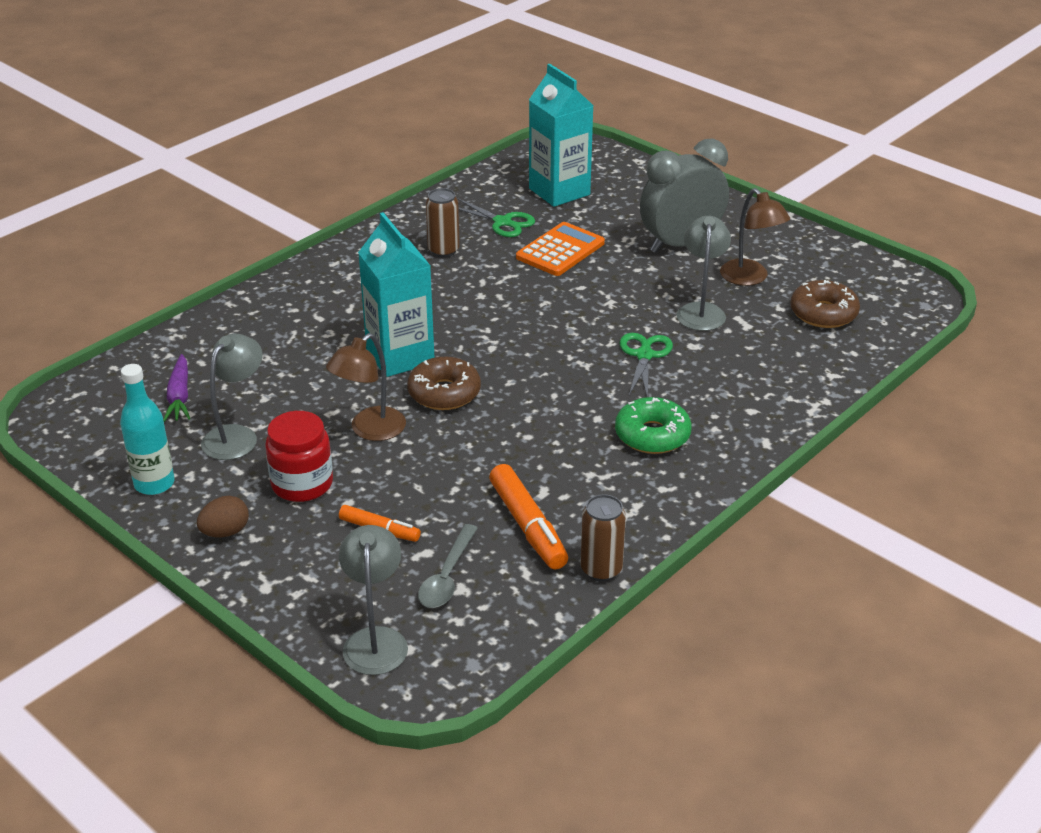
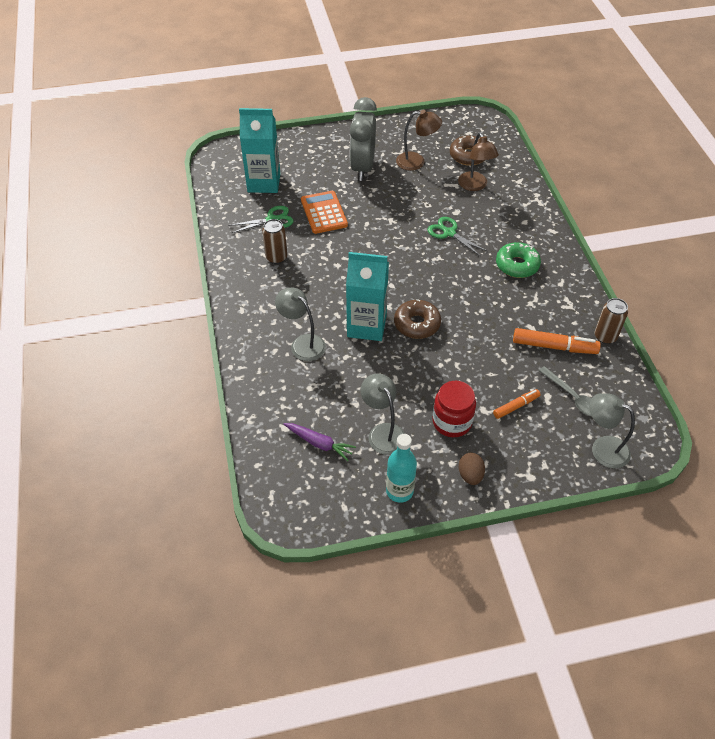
camera: 55 degrees left, 15 degrees up
(370, 430) = (426, 370): brown lamp -> brown lamp (475, 186)
(701, 311) = (429, 193): grey lamp -> grey lamp (302, 343)

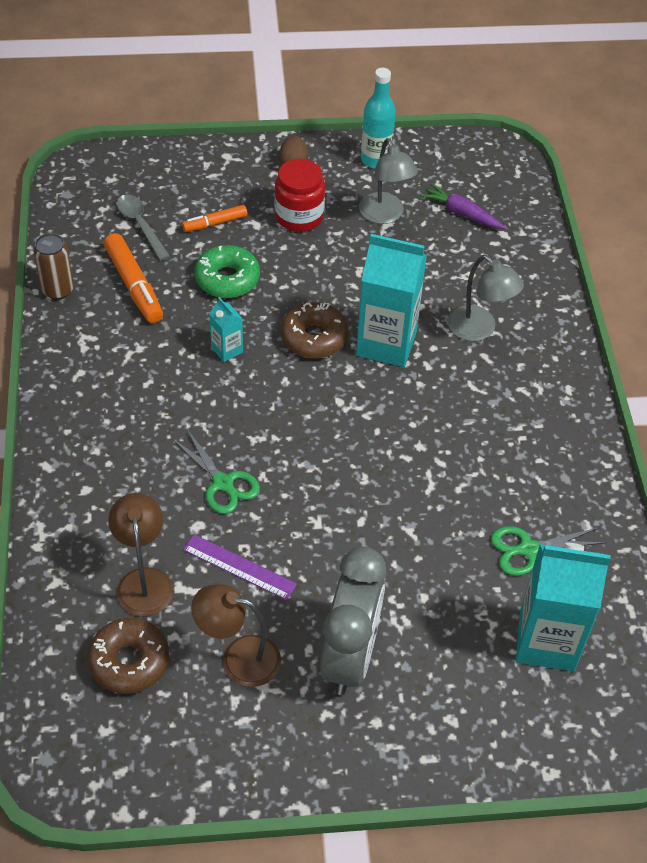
camera: 175 degrees left, 0 degrees up
(276, 257) = (518, 471): brown can -> none
(324, 212) = (434, 553): orange calculator -> none
(427, 196) = (239, 567): none -> purple ruler
(473, 309) = (227, 350): none -> turquoise carton
(517, 265) = (133, 410): green donut -> green donut (227, 279)
(554, 346) = (134, 285): orange marker -> orange marker turned 135 degrees counterclockwise
(602, 448) = (132, 171): grey lamp -> none

